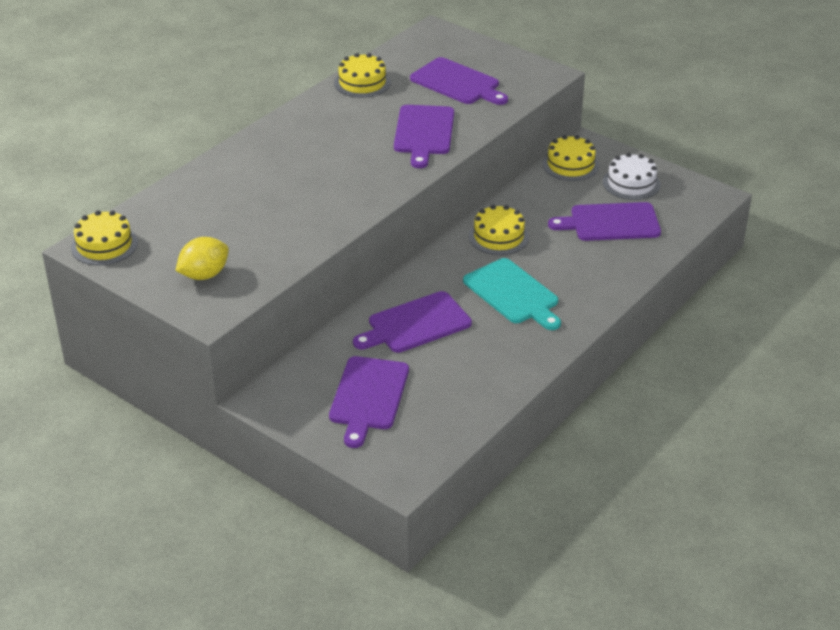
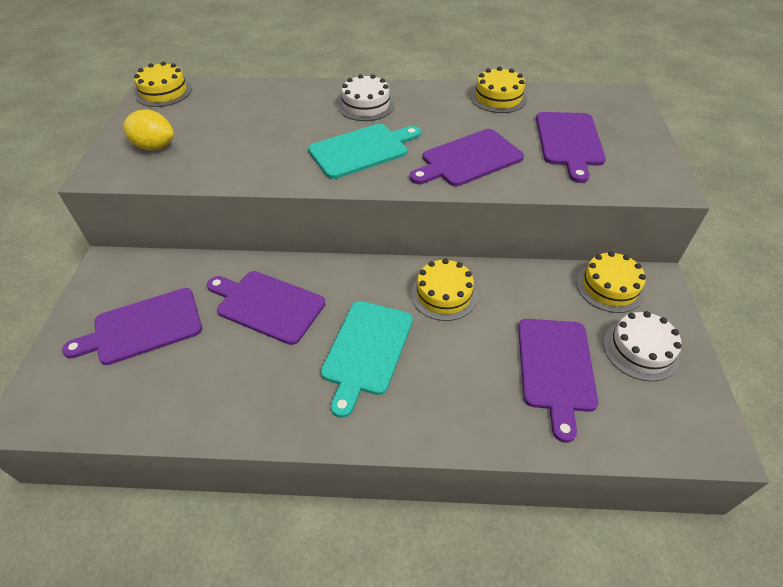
camera: 55 degrees right, 10 degrees up
(286, 146) = (366, 105): none -> white cake
(350, 173) = (362, 150): none -> turquoise cutting board
(611, 222) = (555, 368): purple cutting board -> purple cutting board turned 135 degrees counterclockwise

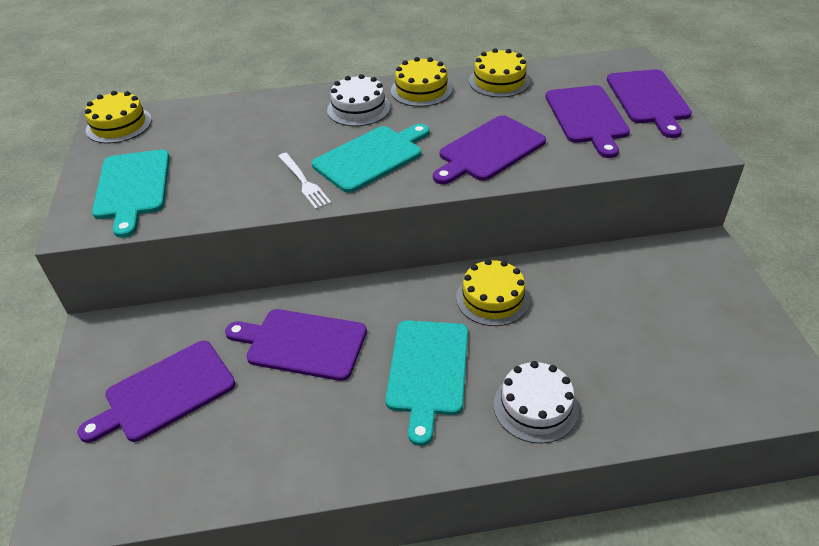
camera: 10 degrees left, 5 degrees down
(154, 147) = (132, 187): yellow lemon -> turquoise cutting board
(297, 164) = (304, 183): none -> white fork
(555, 368) = (631, 353): purple cutting board -> purple cutting board (648, 99)
(609, 287) = (661, 261): yellow cake -> yellow cake (421, 90)
(640, 350) = (710, 319): white cake -> white cake (535, 406)

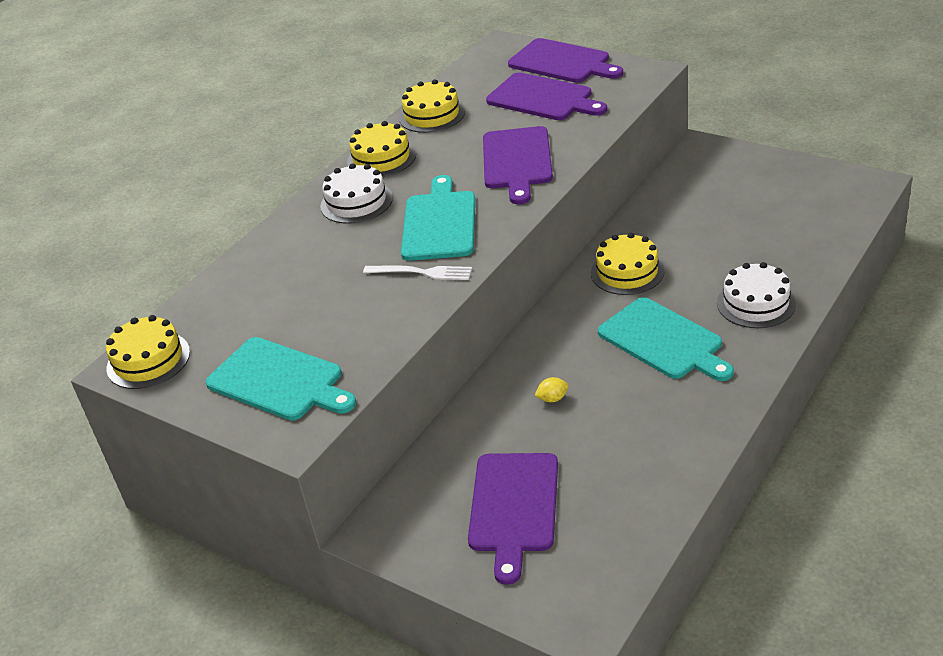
camera: 45 degrees left, 5 degrees down
(302, 343) = (552, 398): purple cutting board -> yellow lemon

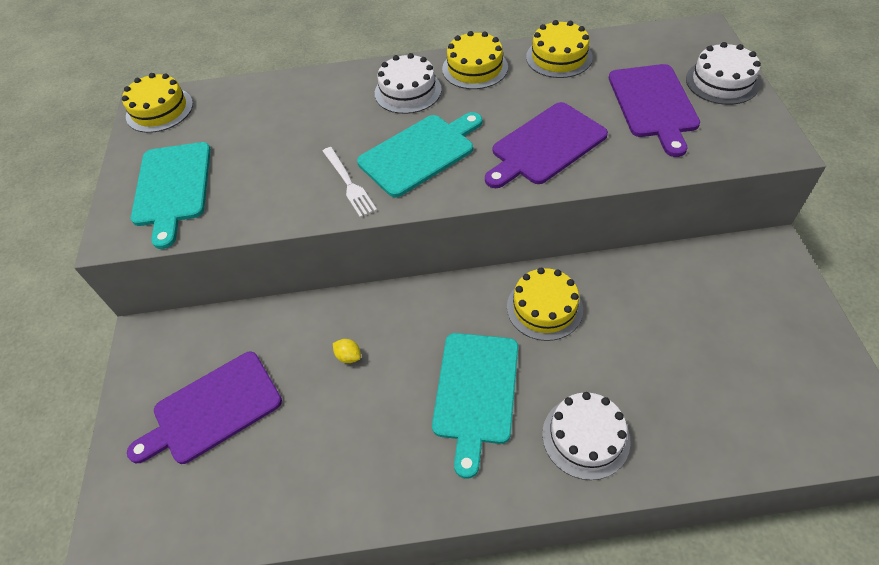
camera: 50 degrees right, 15 degrees up
(562, 62) = (722, 82): purple cutting board -> white cake

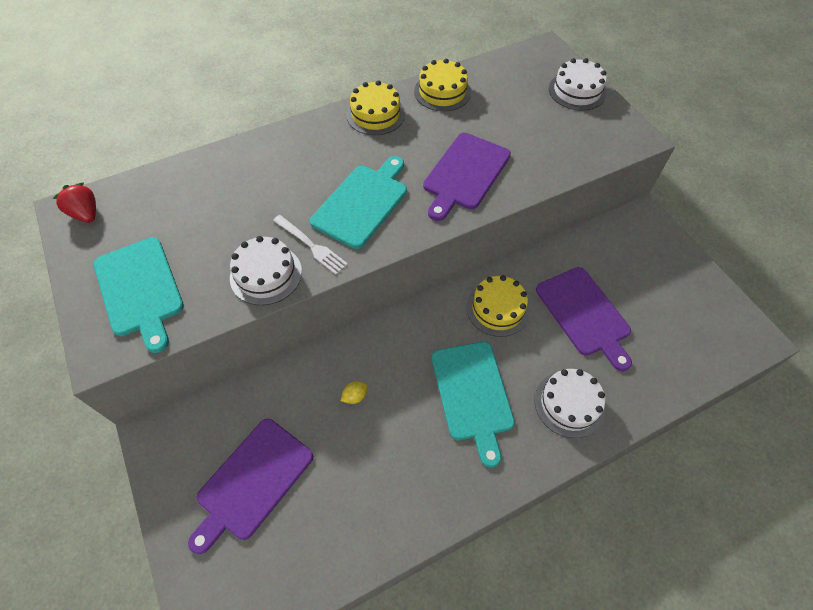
camera: 25 degrees left, 5 degrees up
(159, 110) = (86, 214): yellow cake -> red strawberry
(348, 356) = (355, 396): yellow lemon -> yellow lemon turned 45 degrees counterclockwise
(408, 91) = (325, 147): white cake -> white cake (266, 274)
(653, 104) = (534, 120): purple cutting board -> purple cutting board (584, 314)

